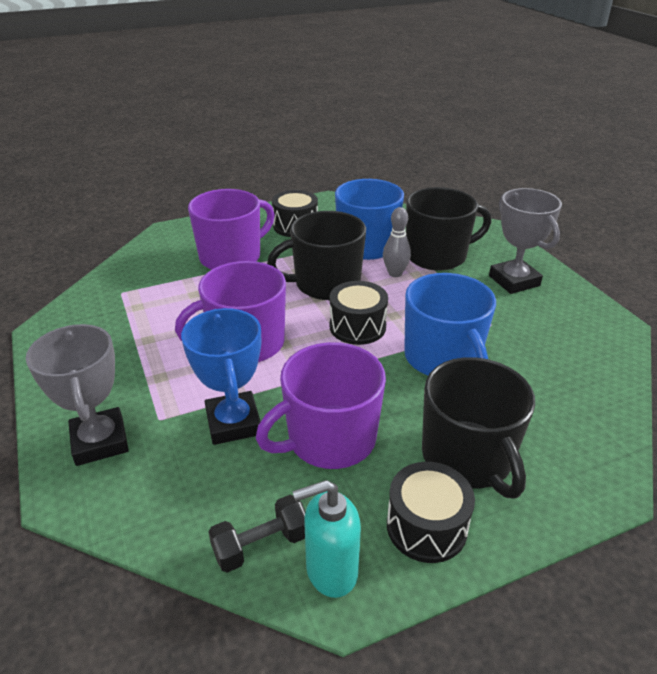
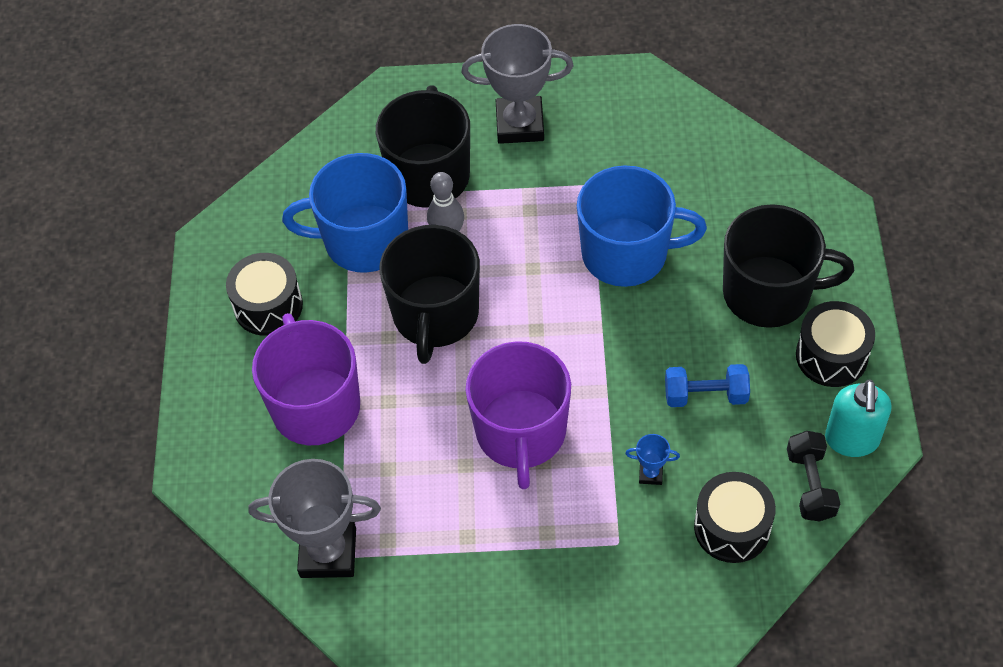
camera: 65 degrees left, 20 degrees up
(100, 441) = (631, 604): grey trophy -> grey trophy (328, 552)
(233, 423) = (650, 474): blue trophy -> blue trophy, size x0.43
(329, 439) = (705, 395): purple mug -> blue dumbbell
(357, 326) = (538, 311): black drum -> black drum (732, 527)

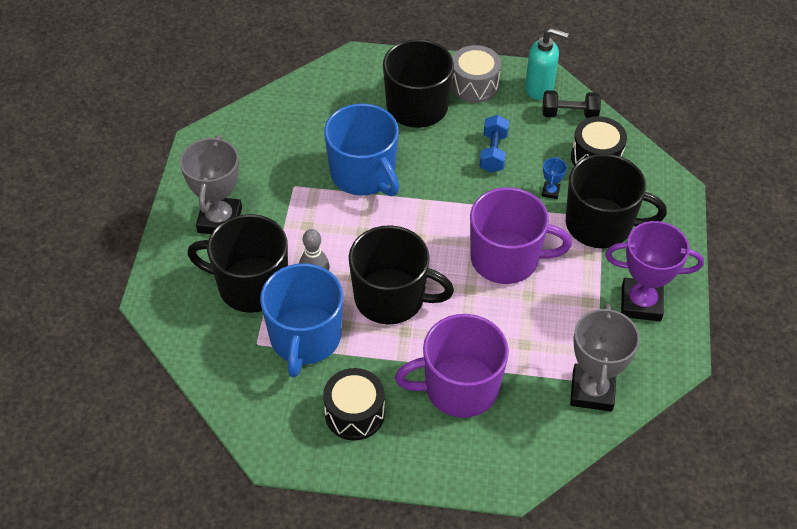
camera: 85 degrees left, 5 degrees down
(476, 603) = (641, 303): none -> purple trophy
(605, 543) = (601, 224): none -> black mug
(627, 253) = (364, 174): blue mug -> blue mug turned 135 degrees clockwise
(831, 356) = (474, 85): black drum -> grey drum

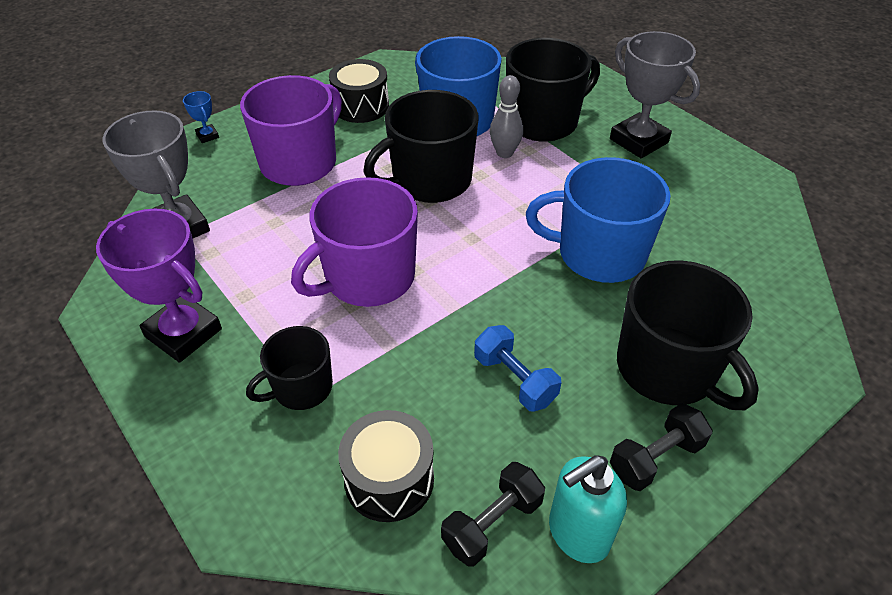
camera: 135 degrees right, 5 degrees down
(474, 85) = (655, 458): grey drum -> black dumbbell
(550, 192) = (398, 383): blue trophy -> blue trophy (207, 136)
(601, 224) = (301, 388): black mug -> black mug, size x0.58
(641, 303) = (183, 333): purple trophy -> purple trophy turned 75 degrees clockwise

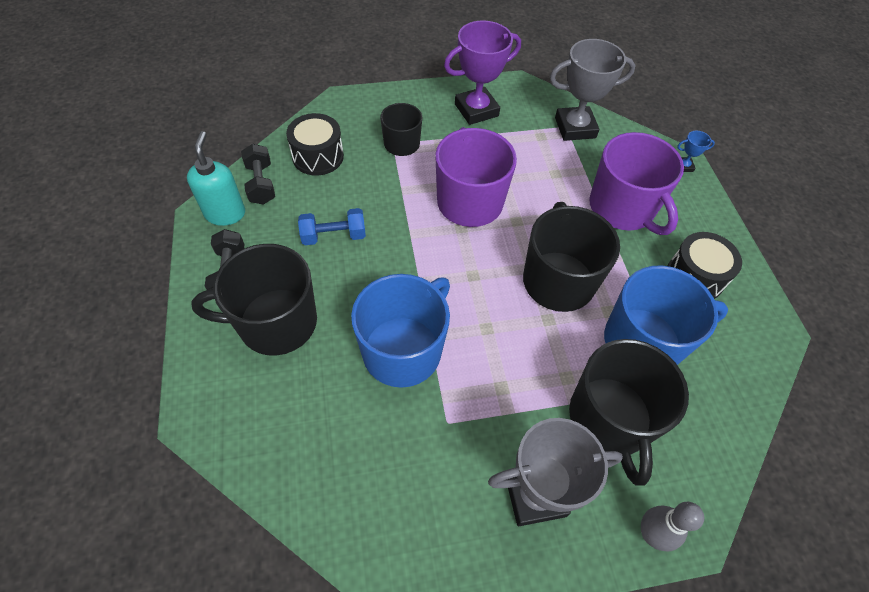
camera: 115 degrees right, 10 degrees up
(504, 153) = (571, 355): grey bowling pin -> grey bowling pin (651, 534)

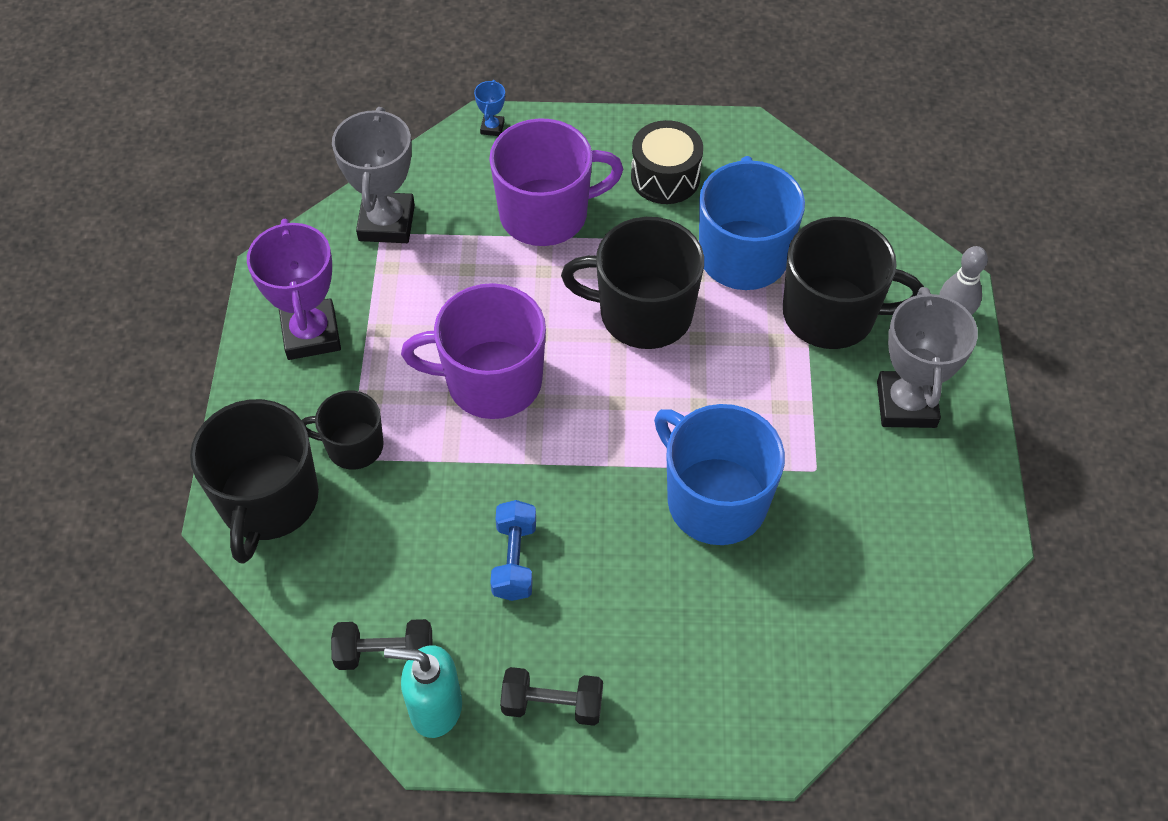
camera: 75 degrees left, 0 degrees up
(275, 323) = (648, 647): black mug -> black mug (268, 501)
(318, 156) = (348, 566): black drum -> none

